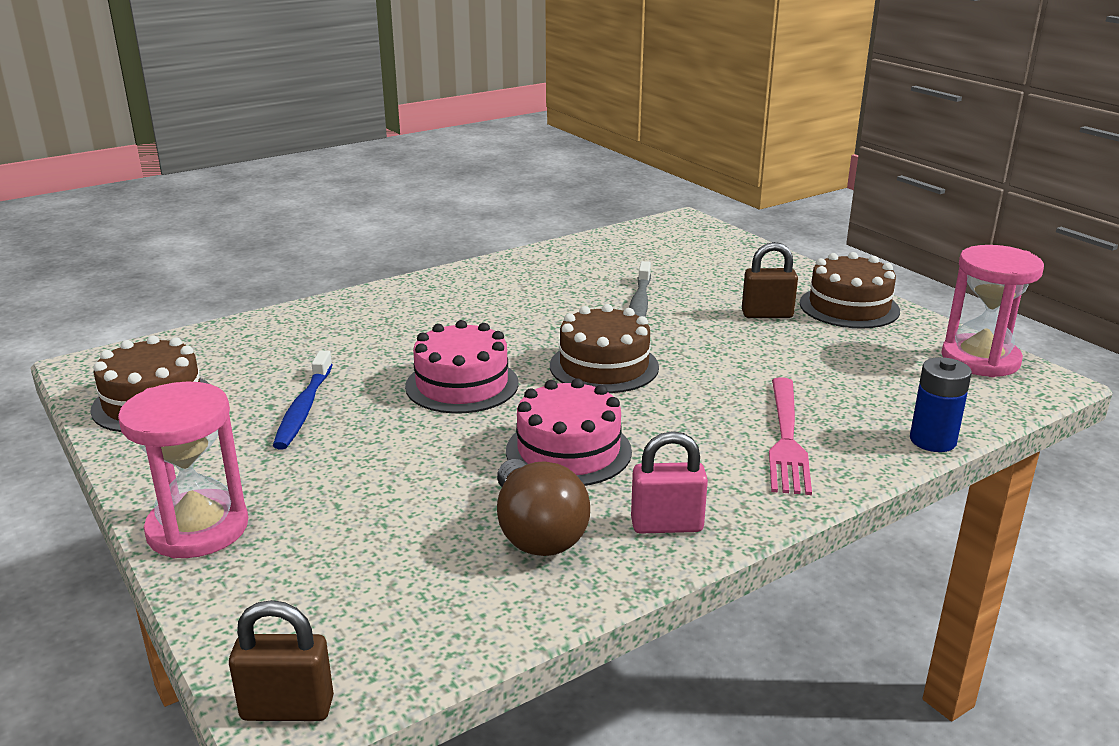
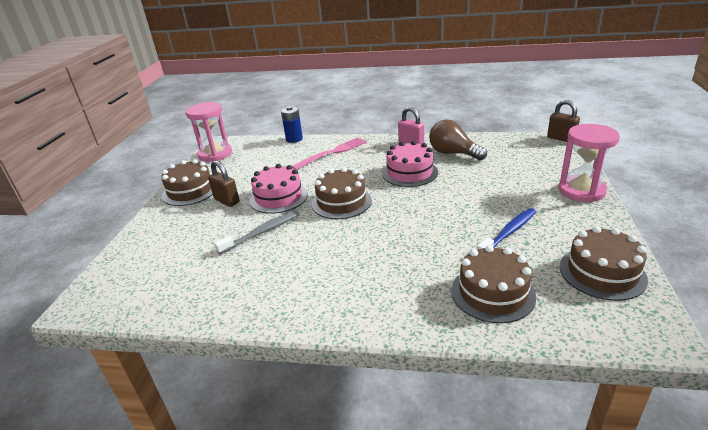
camera: 135 degrees left, 5 degrees up
(287, 343) = (492, 293): none -> brown cake
(462, 385) = (416, 217): pink cake -> pink cake (278, 197)
(536, 532) = (453, 153): brown light bulb -> brown light bulb turned 75 degrees counterclockwise

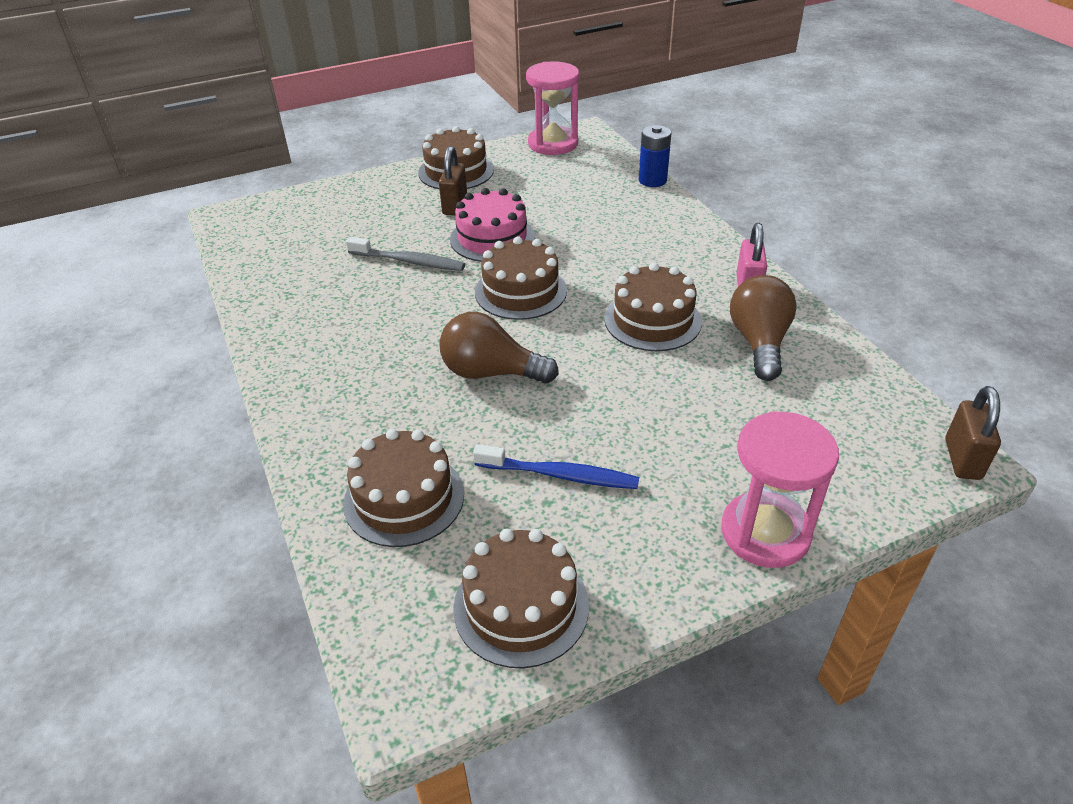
camera: 55 degrees right, 10 degrees up
(332, 153) = (645, 228): pink fork -> none
(405, 231) = (491, 372): none -> brown light bulb
(409, 173) = (652, 320): pink cake -> brown cake

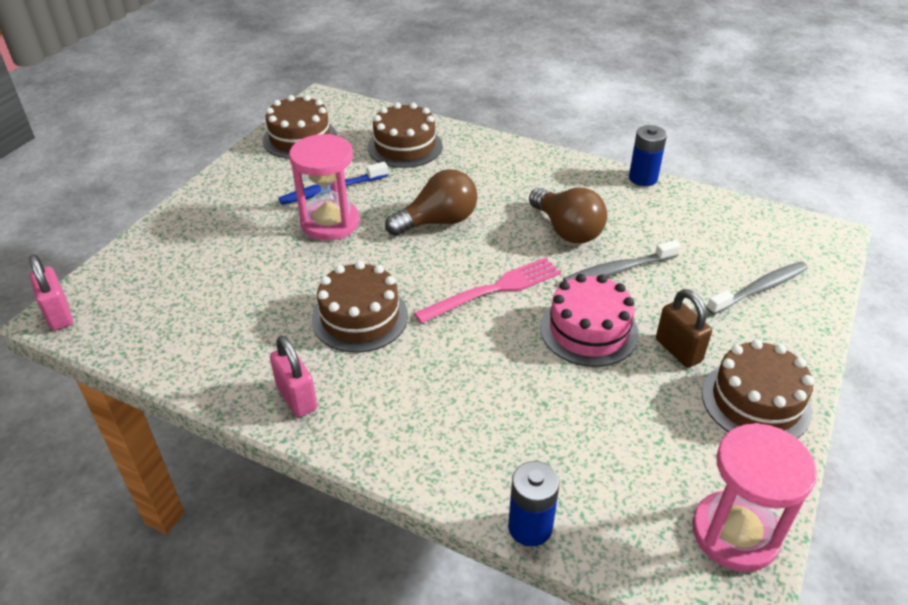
camera: 140 degrees right, 0 degrees up
(250, 319) = (643, 178): none -> blue battery
(342, 210) = (759, 289): none -> grey toothbrush
(520, 291) = (494, 290): brown cake -> pink fork
(759, 342) = (254, 340): brown light bulb -> brown light bulb (567, 230)
(765, 532) = (189, 215): pink hourglass -> pink hourglass (330, 223)
(962, 459) = (59, 315): brown padlock -> pink padlock

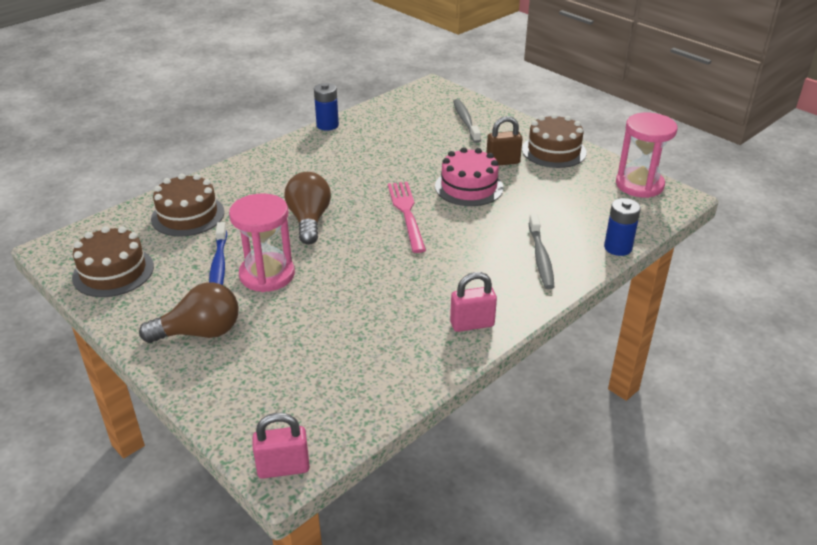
camera: 70 degrees left, 5 degrees down
(360, 317) = (400, 279): brown cake -> none
(567, 230) = (362, 168): brown light bulb -> brown light bulb (200, 332)
(618, 270) = (418, 161): grey toothbrush -> grey toothbrush (541, 257)

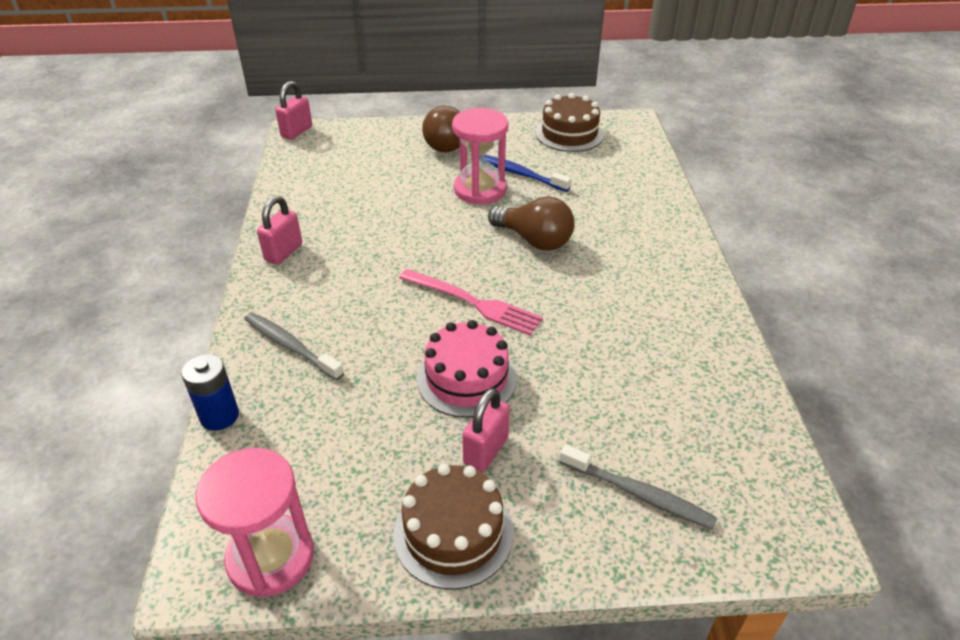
camera: 130 degrees right, 5 degrees up
(188, 215) = (618, 184): brown cake -> none
(327, 125) = (741, 344): blue battery -> none
(502, 162) = (486, 450): brown padlock -> pink padlock

